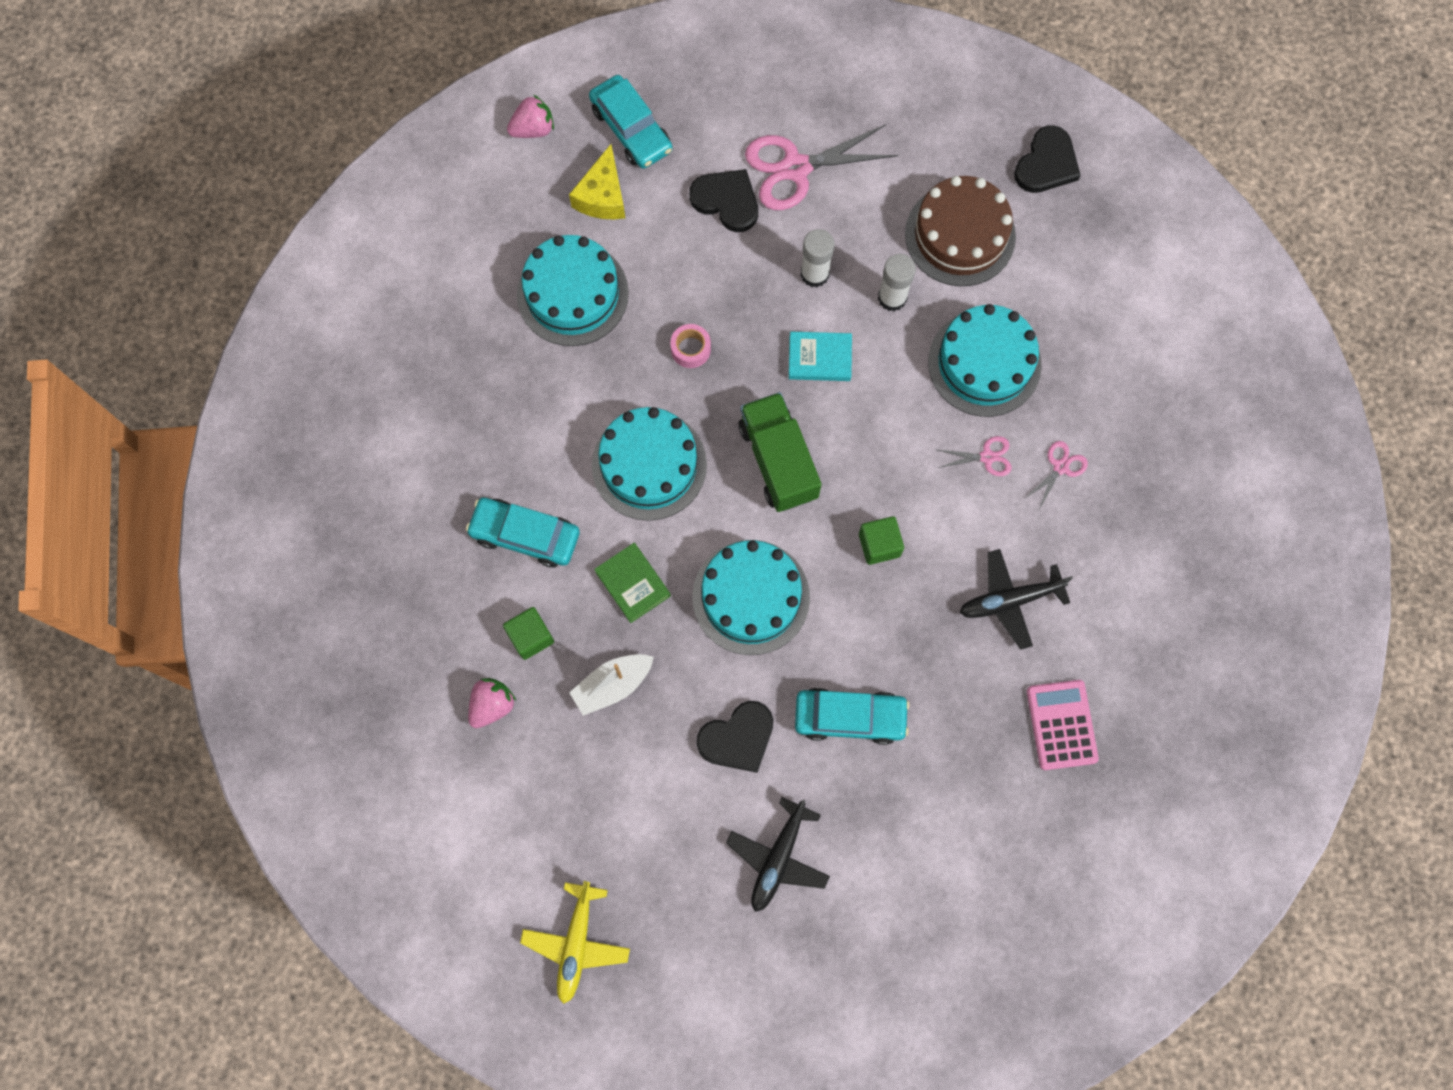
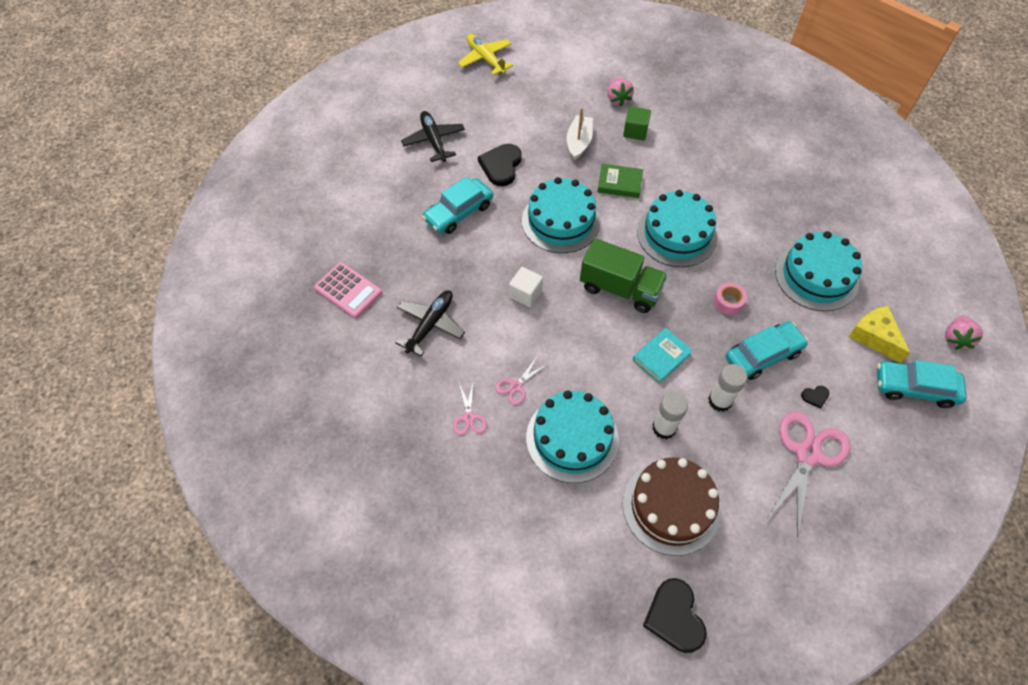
camera: 135 degrees right, 15 degrees down
(525, 535) = (689, 163): turquoise car -> turquoise car (763, 355)
(726, 201) = (815, 396): black heart -> black heart, size x0.45
(879, 545) = (525, 294): green cube -> white cube

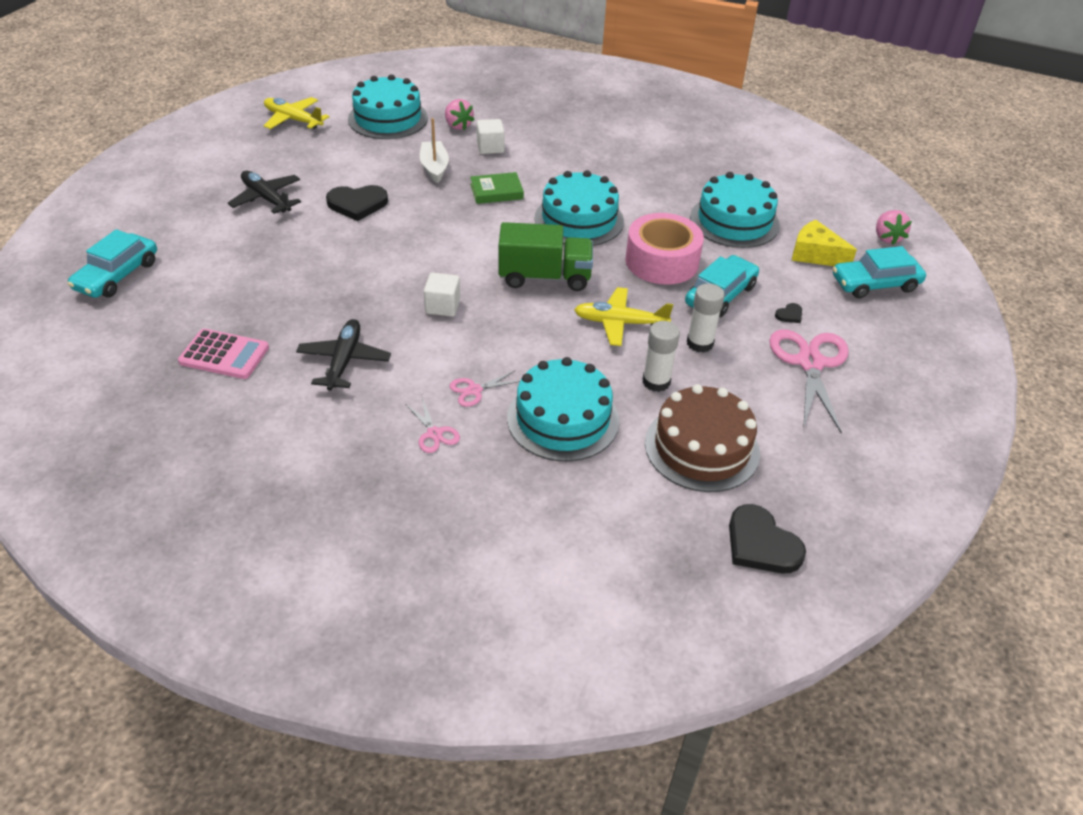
camera: 25 degrees left, 15 degrees down
(458, 212) = (327, 253): turquoise car -> turquoise car (117, 275)
(501, 166) = (357, 204): black heart -> black heart turned 90 degrees counterclockwise
(516, 386) = (474, 390): pink scissors -> pink scissors turned 45 degrees clockwise
(561, 221) = (449, 236): turquoise cake -> turquoise cake (388, 118)
(635, 131) = (490, 147): green cube -> white cube
(661, 357) = (619, 323): turquoise book -> yellow plane
(728, 302) = (662, 261): pink tape -> pink tape, size x2.21

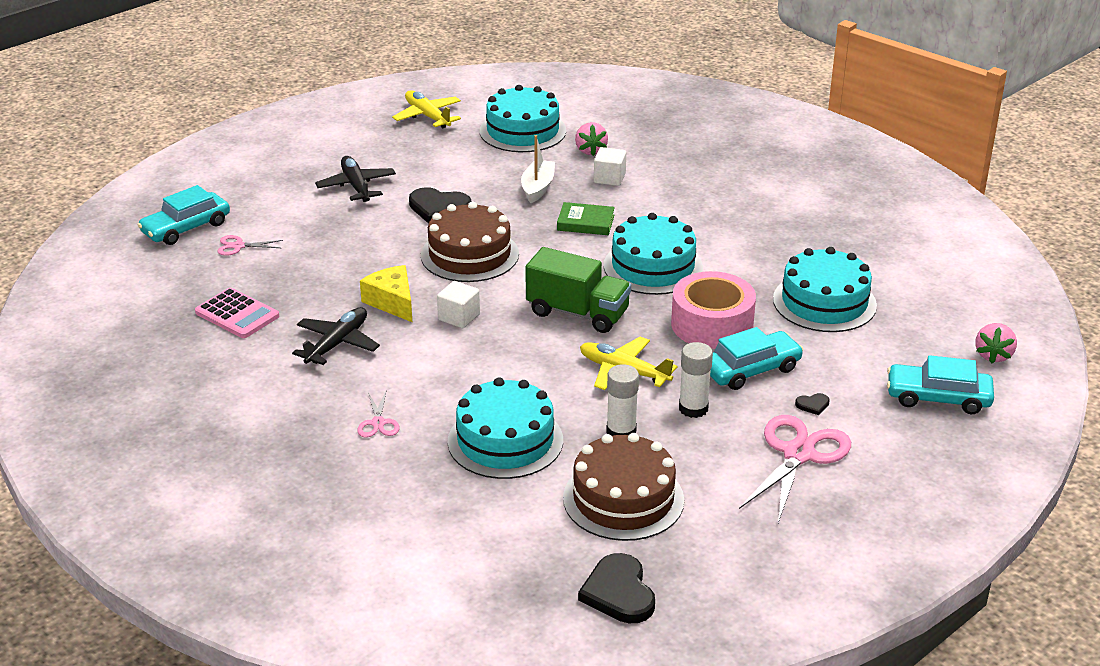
camera: 25 degrees right, 10 degrees down
(414, 243) = (469, 254): none -> brown cake
(474, 390) = (439, 396): pink scissors -> pink scissors (238, 246)
(815, 255) = (891, 354): yellow cheese -> yellow cheese (392, 302)

